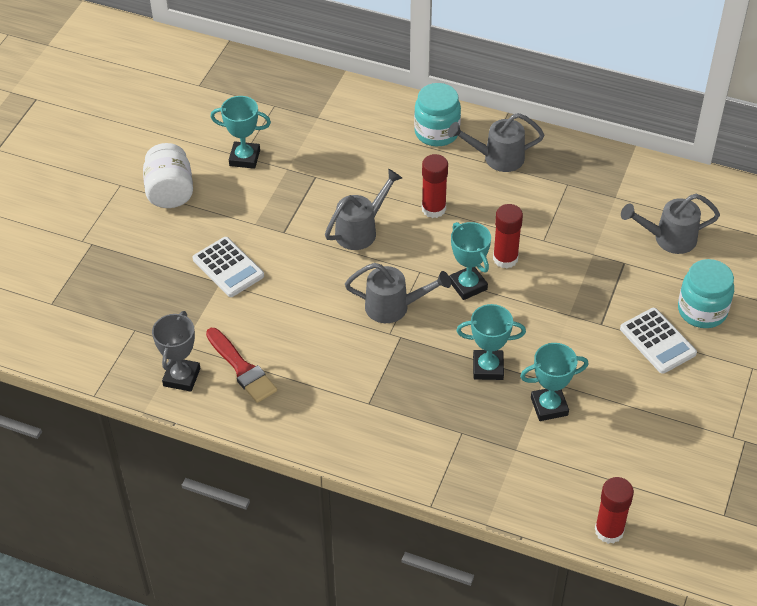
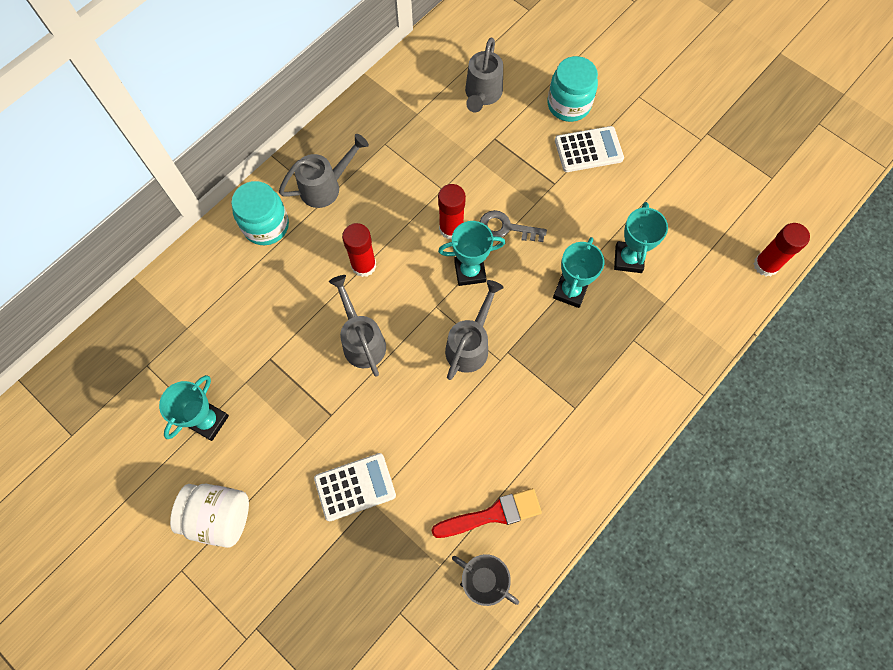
camera: 70 degrees left, 20 degrees up
(497, 158) = (325, 187): grey watering can -> grey watering can turned 135 degrees counterclockwise
(529, 299) = (506, 228): none -> grey key

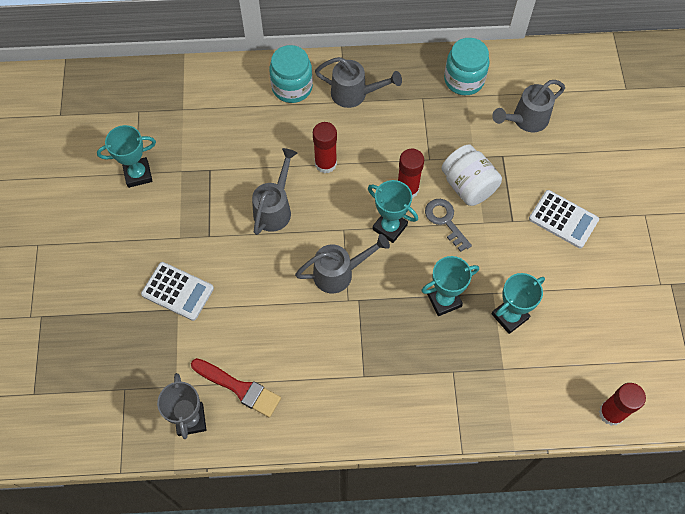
camera: 45 degrees right, 5 degrees down
(219, 516) = (87, 234): white jar -> white jar (468, 186)
(568, 105) = (583, 177): turquoise jar -> turquoise jar (464, 80)

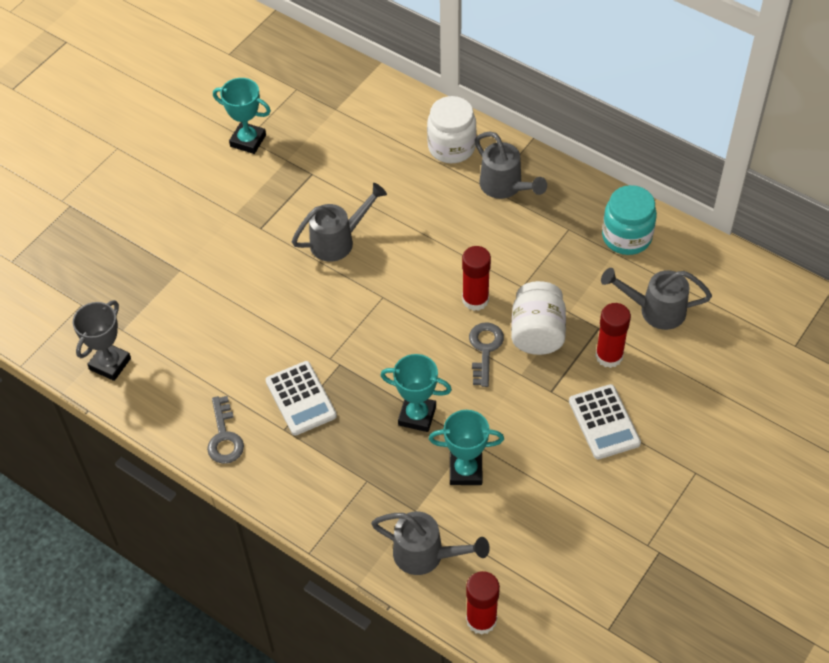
camera: 40 degrees right, 10 degrees down
(177, 291) = (193, 256): white calculator -> white calculator (301, 398)
(239, 388) = (171, 366): red brush -> none
(292, 87) = (451, 147): turquoise jar -> white jar
(325, 163) = (420, 231): red glue stick -> red glue stick (609, 356)
(327, 413) = (224, 437): none -> grey key
(339, 273) = (343, 330): grey watering can -> grey watering can (426, 555)
(390, 227) = (427, 321): turquoise trophy -> none

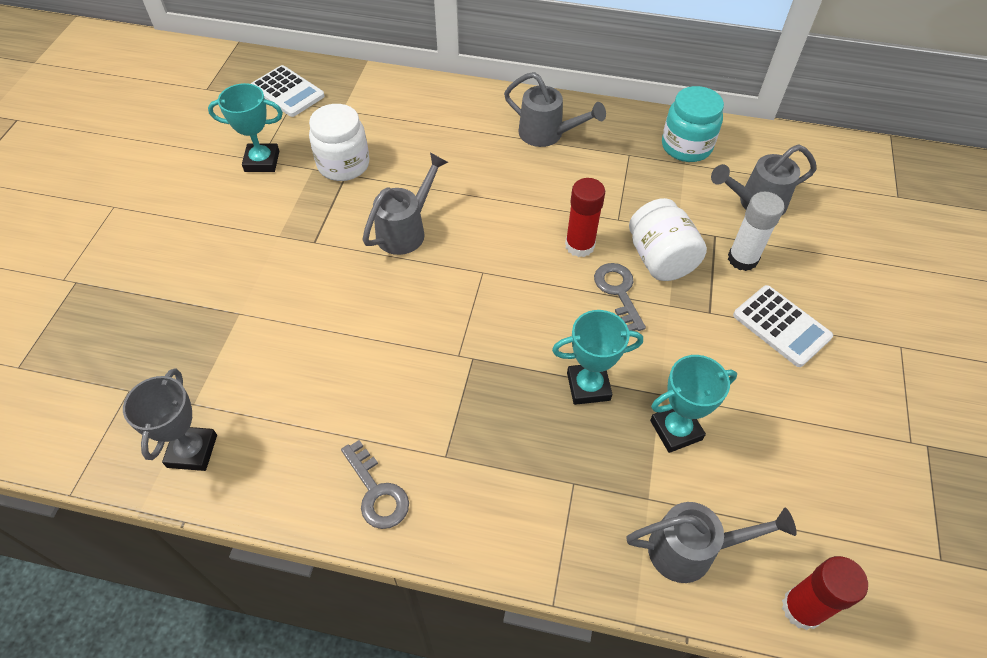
camera: 25 degrees left, 0 degrees up
(301, 398) = (448, 412): white calculator -> white calculator (287, 92)
(451, 147) = (475, 114): white jar -> white jar (343, 164)
(609, 356) = (742, 259): red glue stick -> white glue stick

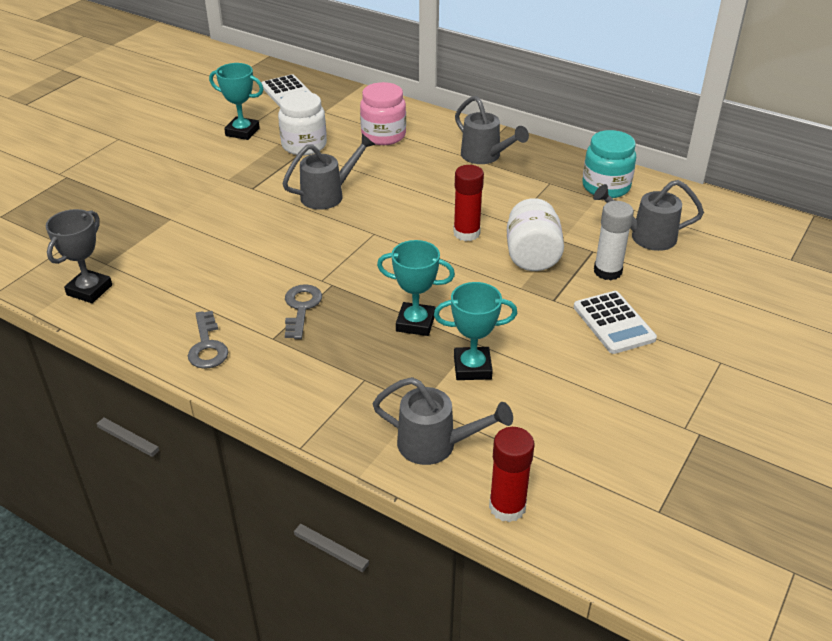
camera: 20 degrees right, 15 degrees down
(425, 130) = (383, 135): none -> pink jar
(618, 291) = (480, 269): grey key -> grey key (301, 308)

